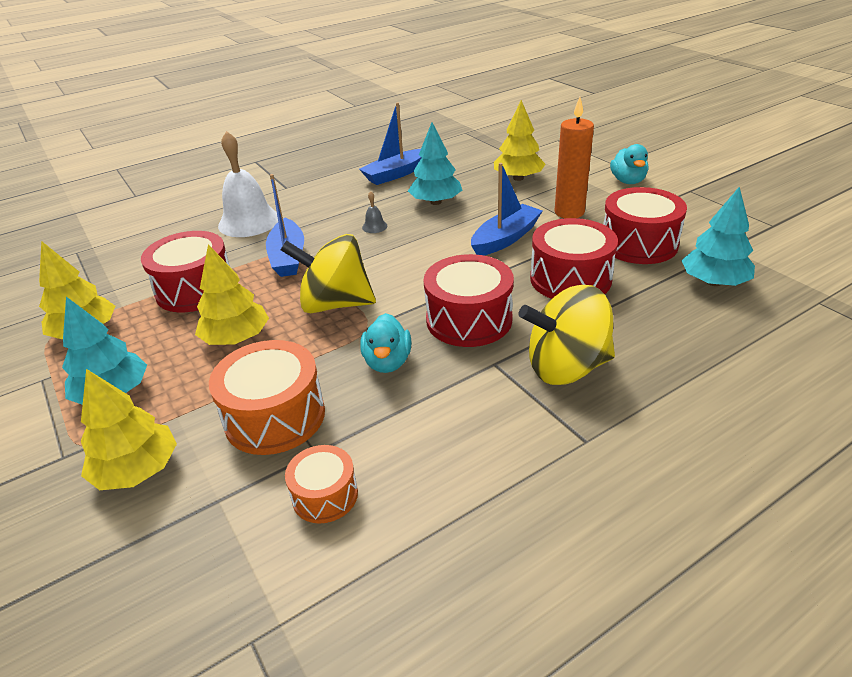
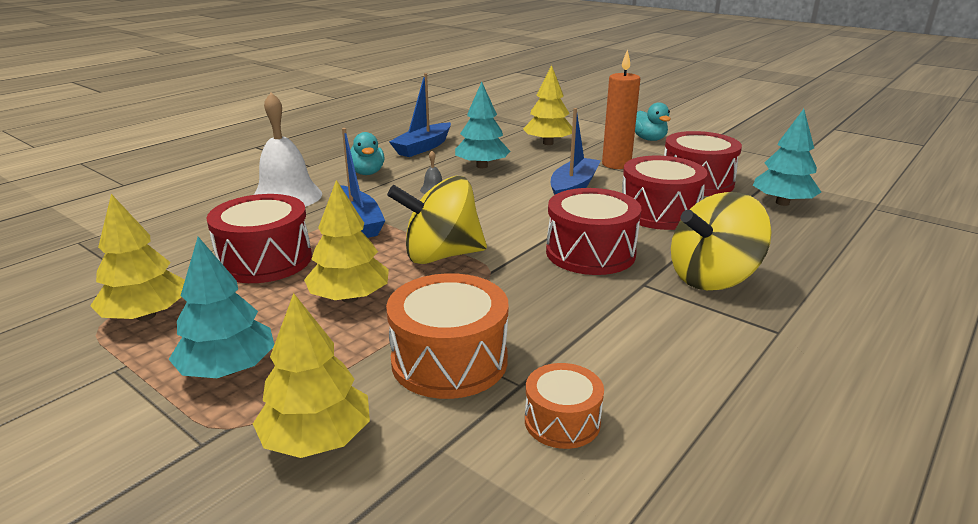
camera: 20 degrees left, 10 degrees down
(387, 362) = (536, 296): turquoise duck -> turquoise duck (366, 173)

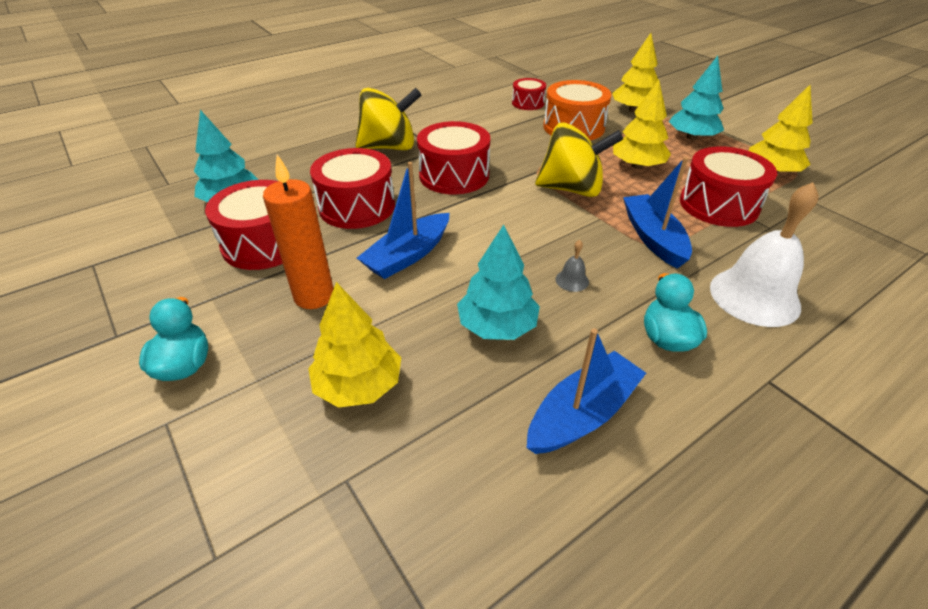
camera: 165 degrees left, 15 degrees up
(562, 421) = (528, 103): orange drum -> red drum

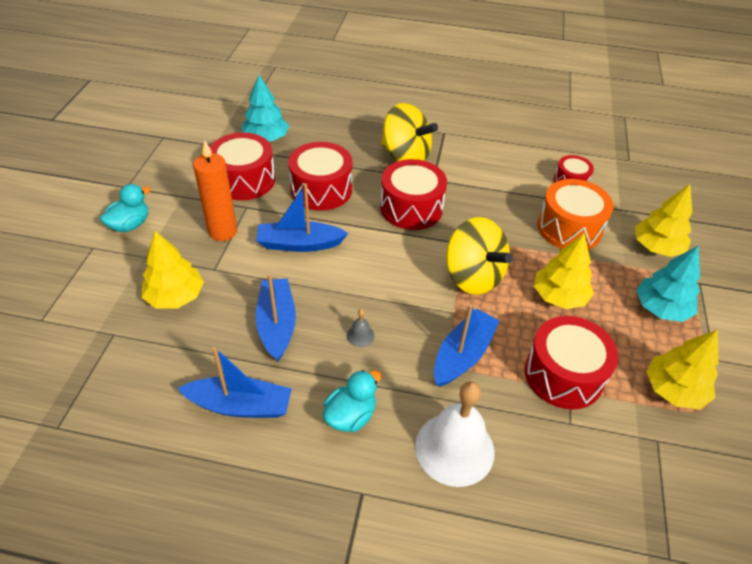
camera: 45 degrees right, 5 degrees up
(497, 326) = (277, 324): turquoise tree -> blue boat

